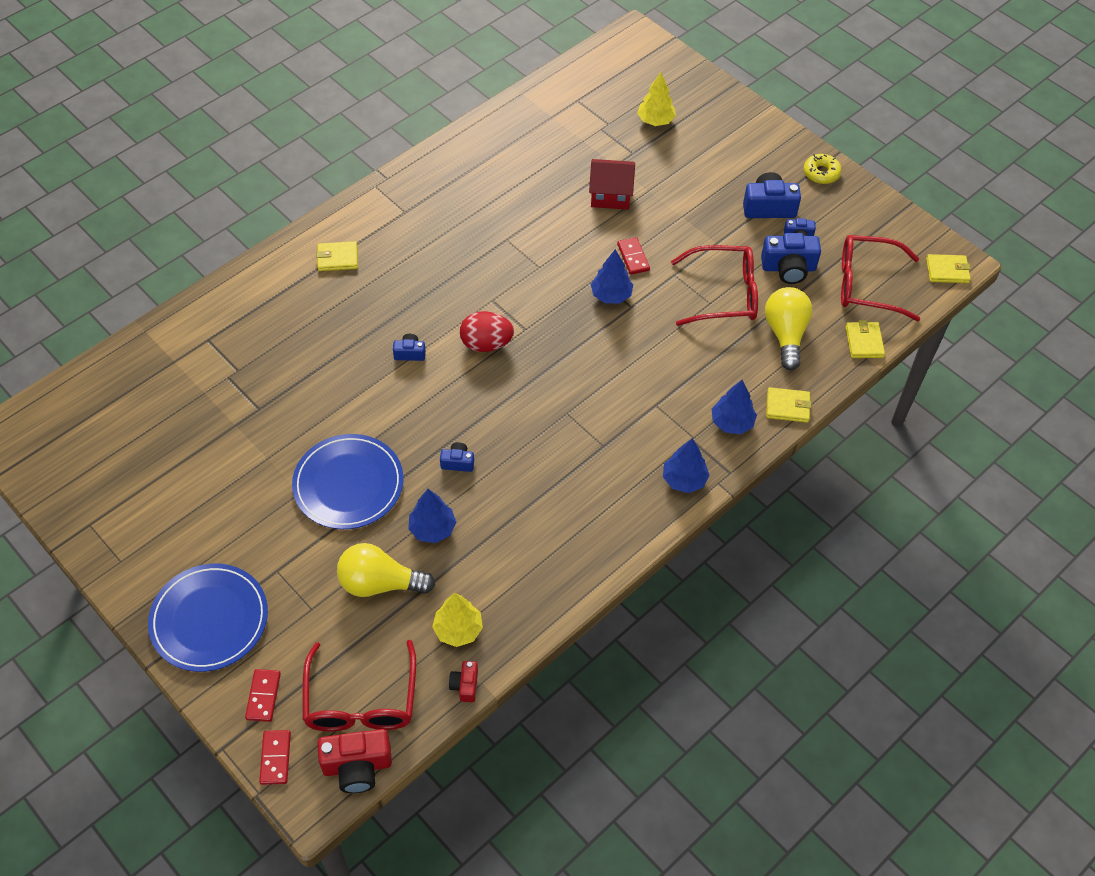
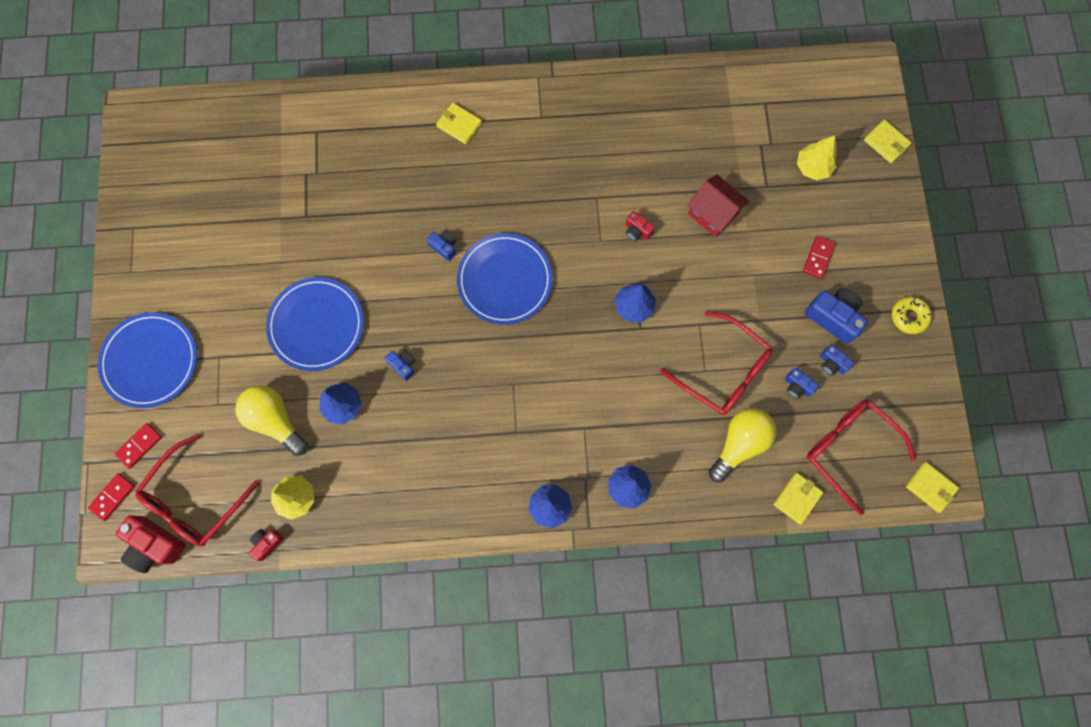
camera: 40 degrees right, 20 degrees up
(486, 344) = (505, 280): red egg -> blue plate
(562, 242) = (637, 231): none -> red camera
(633, 257) = (680, 284): red domino -> red domino (818, 258)
(787, 407) = (683, 507): yellow wallet -> yellow wallet (886, 143)
(788, 268) = (797, 386): blue camera -> blue camera, size x0.55

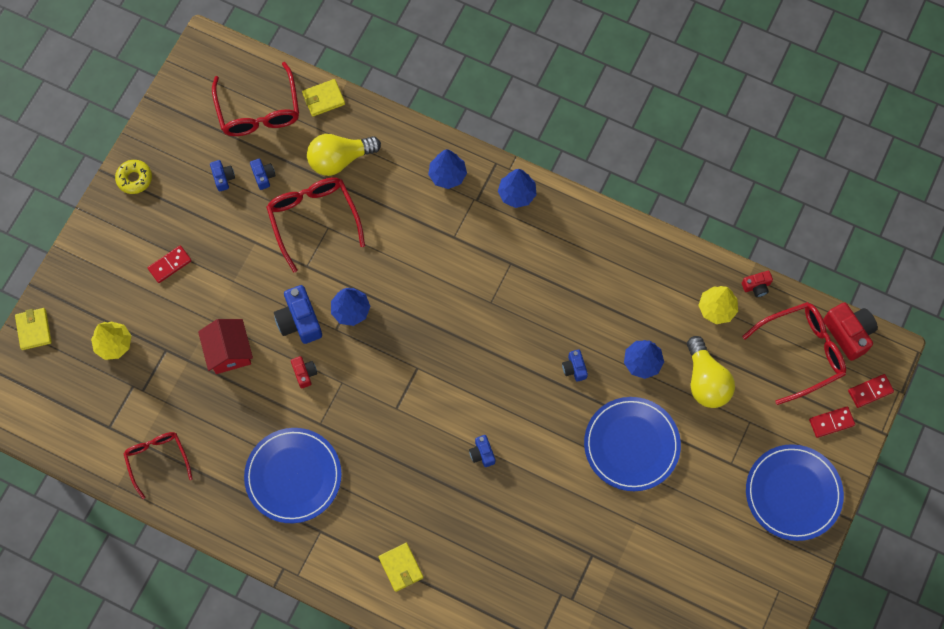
camera: 150 degrees left, 5 degrees down
(505, 280) = (446, 394): blue plate -> blue plate (293, 476)
(708, 100) = (157, 459): none -> red glasses
(833, 317) = (194, 211): blue camera -> blue camera (299, 321)
(930, 487) = (219, 53): yellow wallet -> none

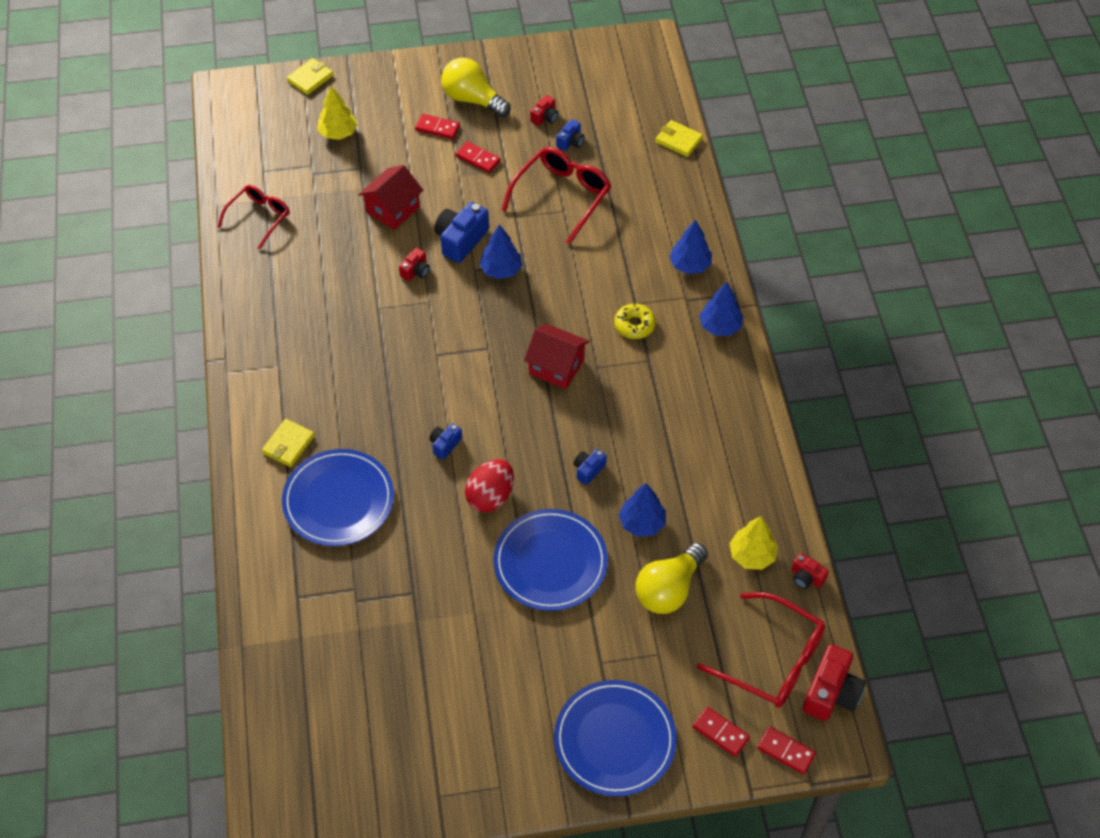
camera: 55 degrees right, 15 degrees down
(134, 179) = (493, 64): yellow donut -> yellow donut (634, 325)
(223, 178) = (545, 117): blue camera -> red camera
(226, 255) = (478, 159): none -> red domino
(259, 111) = (626, 105): red glasses -> none
(293, 476) = (315, 317): blue plate -> blue plate (338, 500)
(339, 159) = (633, 183): yellow light bulb -> yellow light bulb (472, 99)
(469, 330) = (556, 367): none -> red house
(549, 450) = (490, 496): none -> red egg

